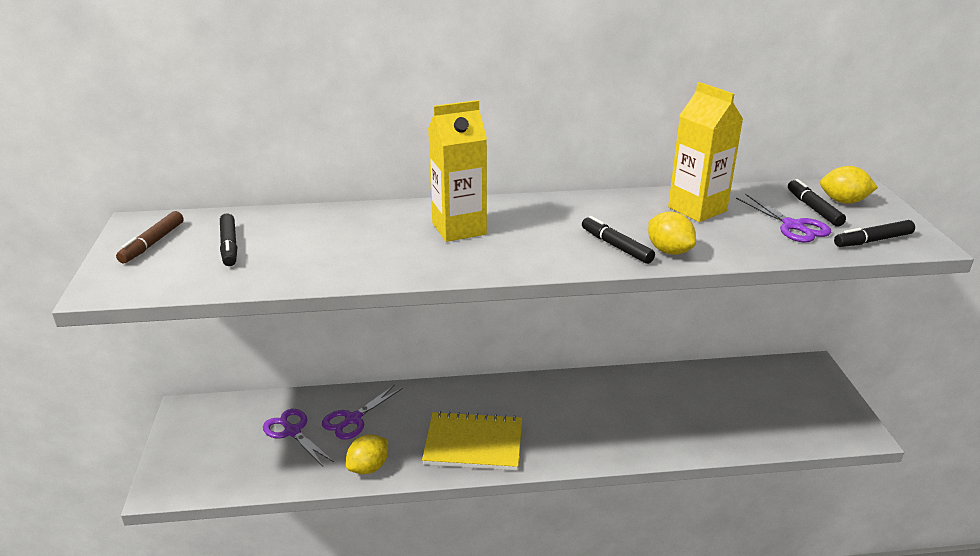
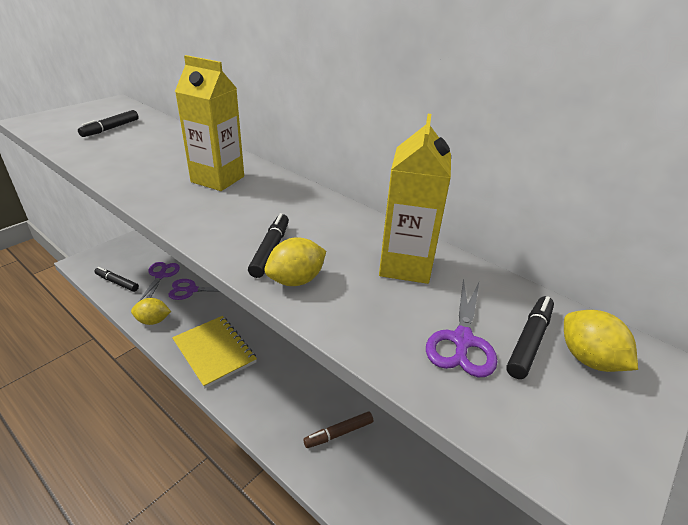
camera: 45 degrees right, 5 degrees up
(152, 243) = (94, 112): brown marker -> brown marker (338, 433)
(669, 251) = (296, 280): yellow lemon -> yellow lemon turned 45 degrees clockwise
(872, 240) = (524, 425): black marker -> black marker (117, 282)

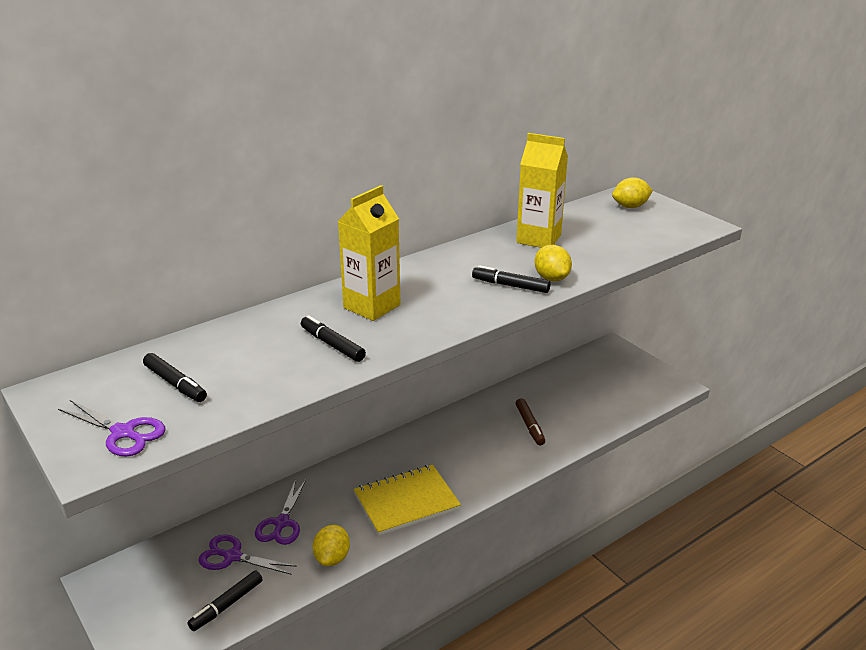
camera: 75 degrees left, 5 degrees down
(462, 340) = (615, 235): purple scissors -> purple scissors (123, 433)
(529, 341) = (616, 217): black marker -> black marker (332, 344)

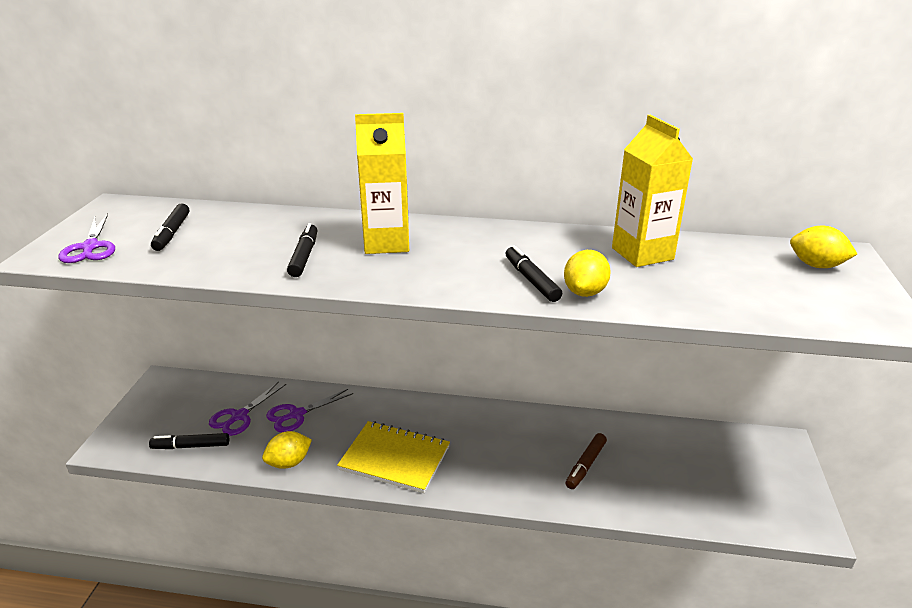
camera: 45 degrees right, 0 degrees up
(232, 556) = (239, 416): purple scissors -> purple scissors turned 120 degrees counterclockwise

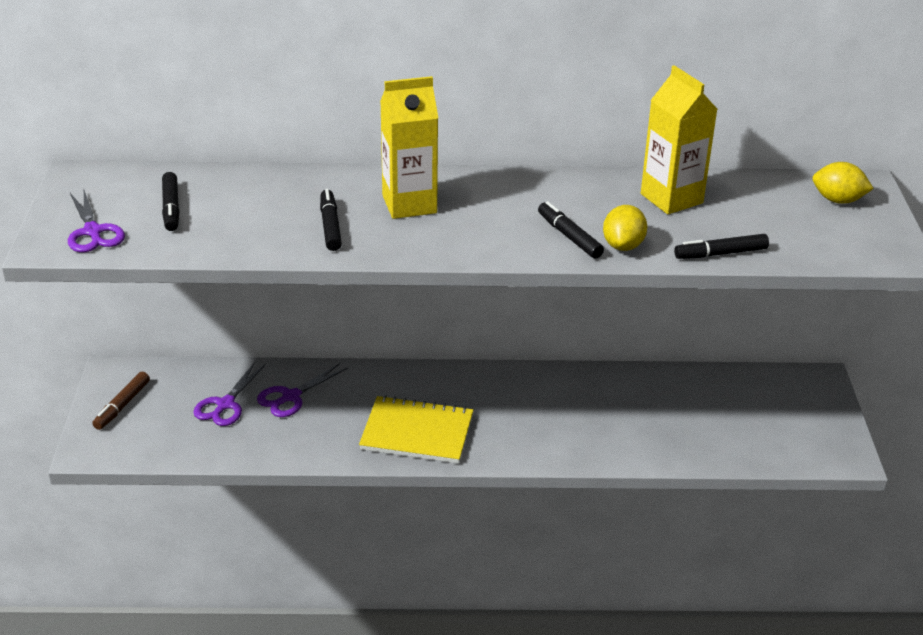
camera: 10 degrees left, 5 degrees up
(191, 446) = (184, 441): black marker -> black marker (720, 253)
(289, 463) = (302, 448): yellow lemon -> none
(585, 465) = (620, 420): brown marker -> brown marker (122, 405)

